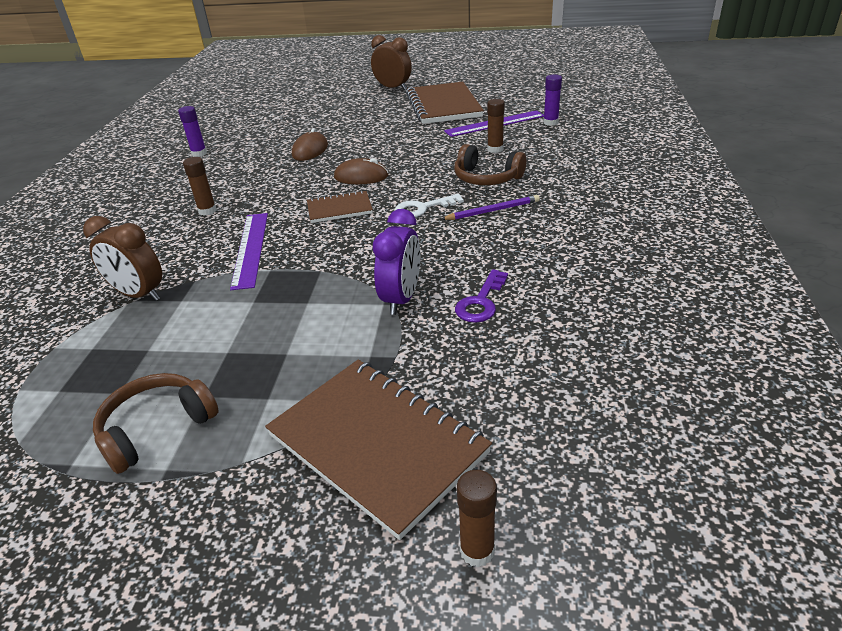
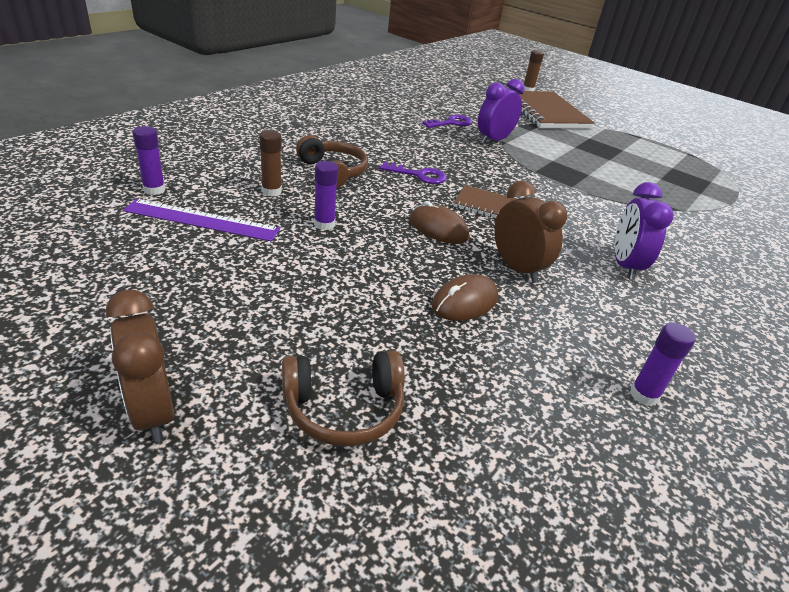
camera: 155 degrees left, 0 degrees up
(139, 295) = (678, 213): brown clock -> brown clock (517, 268)
(156, 428) = (647, 149): brown headphones -> brown headphones (344, 409)
(207, 211) = (624, 266): brown glue stick -> purple clock
(250, 249) = (584, 208): purple ruler -> none
(423, 208) = (419, 175): white key -> purple key
(432, 148) = (324, 224): none -> purple glue stick
(443, 105) = (183, 290): brown notebook -> none
(492, 211) = (372, 151): purple pencil -> none

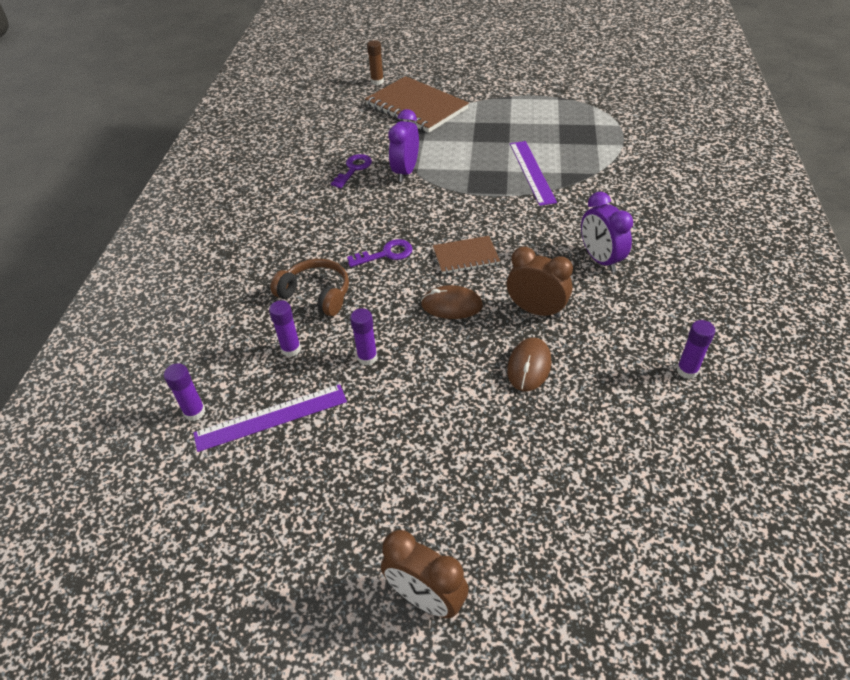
camera: 25 degrees left, 10 degrees up
(271, 191) = (291, 349): brown glue stick -> purple glue stick
(344, 409) = (534, 507): brown headphones -> none
(613, 184) = (532, 172): none -> purple ruler

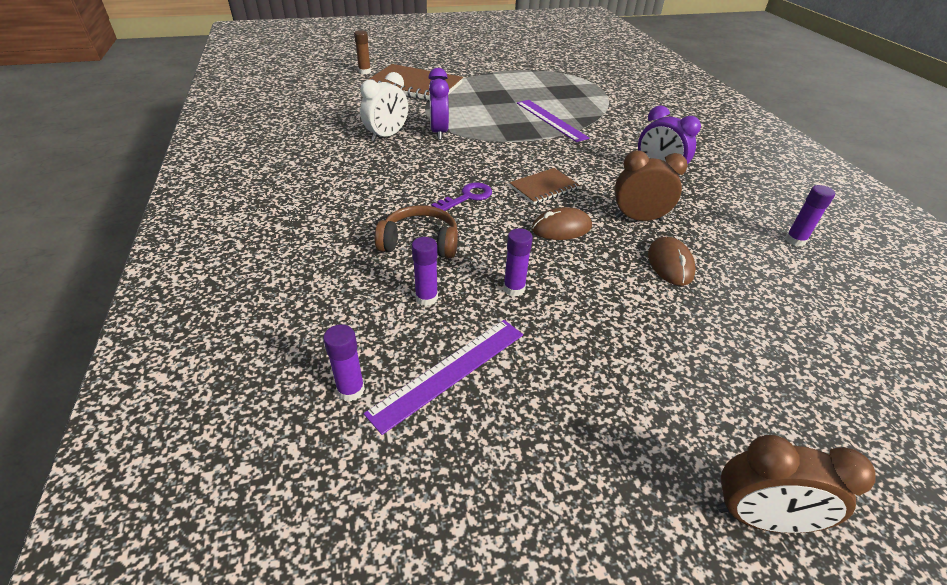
camera: 25 degrees left, 5 degrees down
(353, 169) = (387, 136): purple key -> white clock

